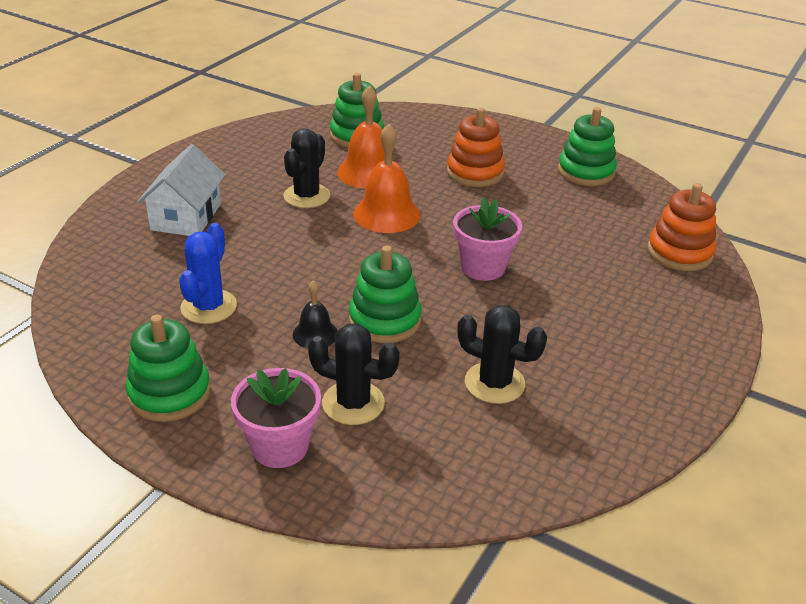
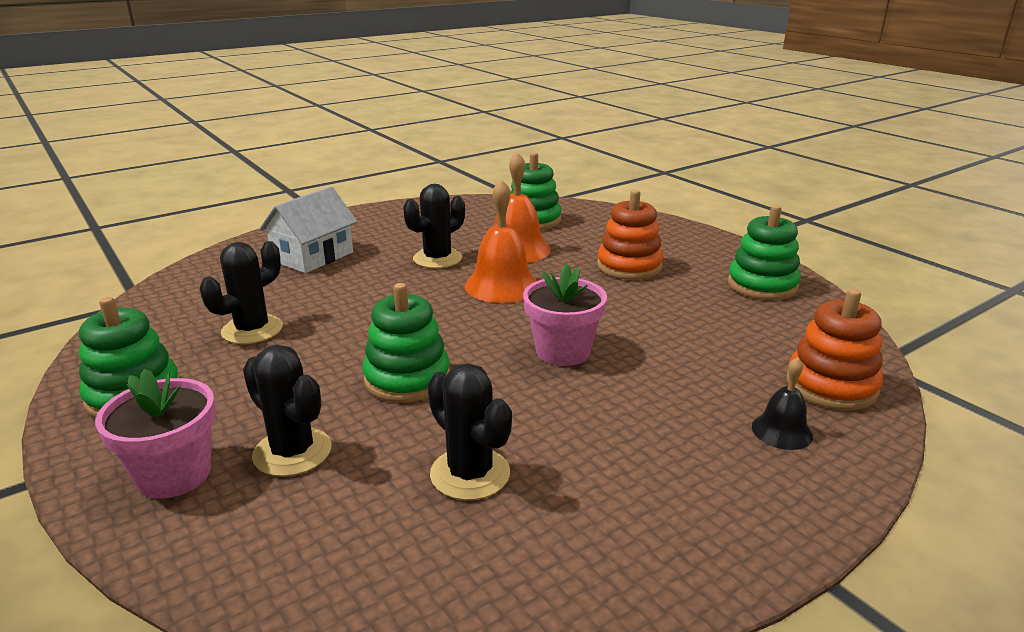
camera: 25 degrees right, 10 degrees down
(209, 307) = (252, 330): blue cactus -> black cactus
(315, 334) = (324, 375): black bell -> black bell (782, 431)

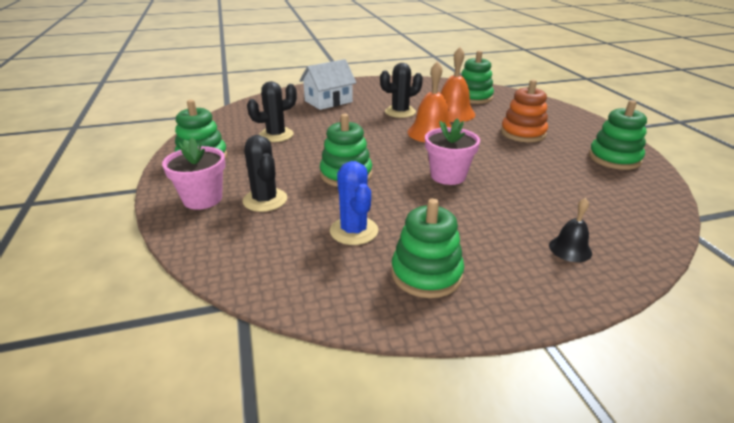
camera: 20 degrees right, 5 degrees up
(470, 474) = (354, 231): black cactus -> blue cactus
(616, 520) = (426, 274): none -> green stacking toy
(831, 386) = (626, 229): orange stacking toy -> none

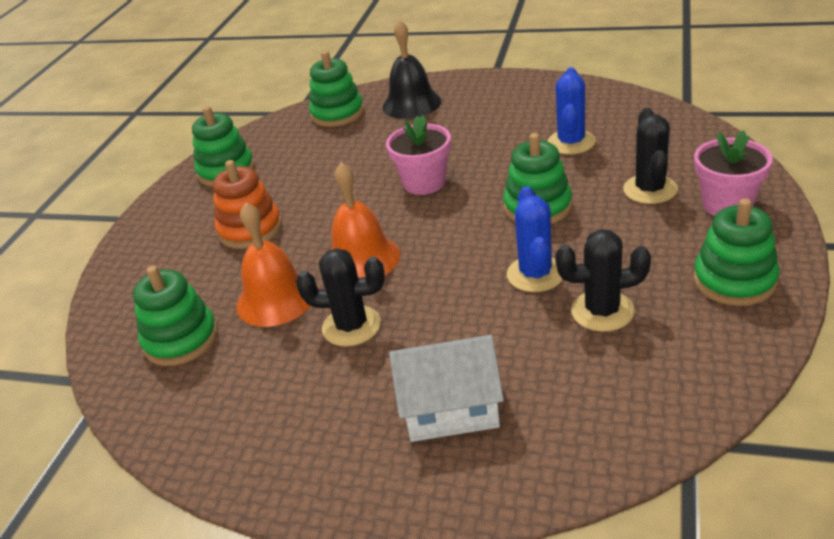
camera: 145 degrees left, 5 degrees up
(322, 142) = (535, 274): none -> blue cactus
(426, 274) = (536, 104): green stacking toy -> green stacking toy (337, 113)
(570, 249) = (411, 104): black bell -> black bell, size x1.78

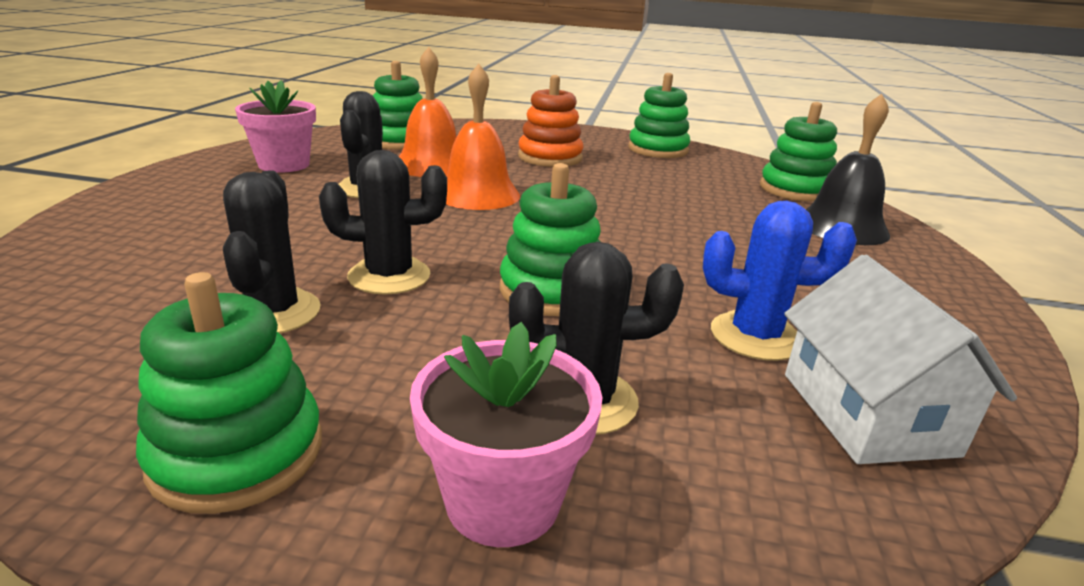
camera: 80 degrees right, 10 degrees down
(424, 183) = (627, 226): pink flower pot -> pink flower pot (284, 165)
(450, 408) = (201, 220): white house -> white house (866, 413)
(535, 274) = (389, 276): blue cactus -> black cactus

